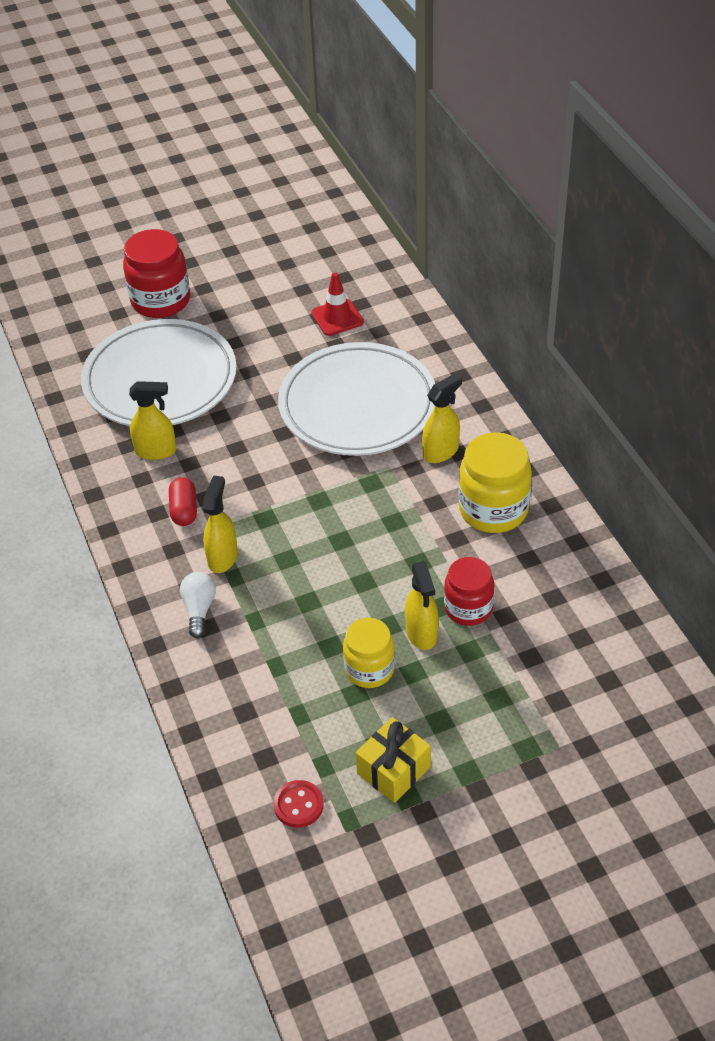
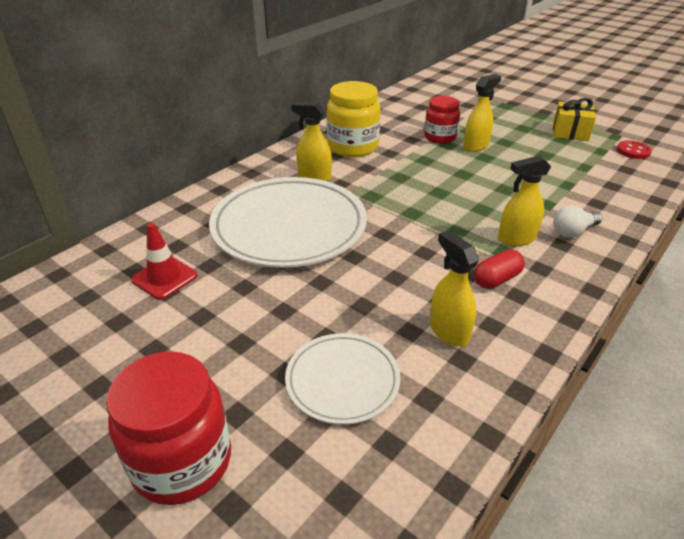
camera: 120 degrees left, 10 degrees down
(160, 380) = (342, 381): white plate -> white plate, size x0.54
(369, 669) = (522, 155): yellow jar -> none

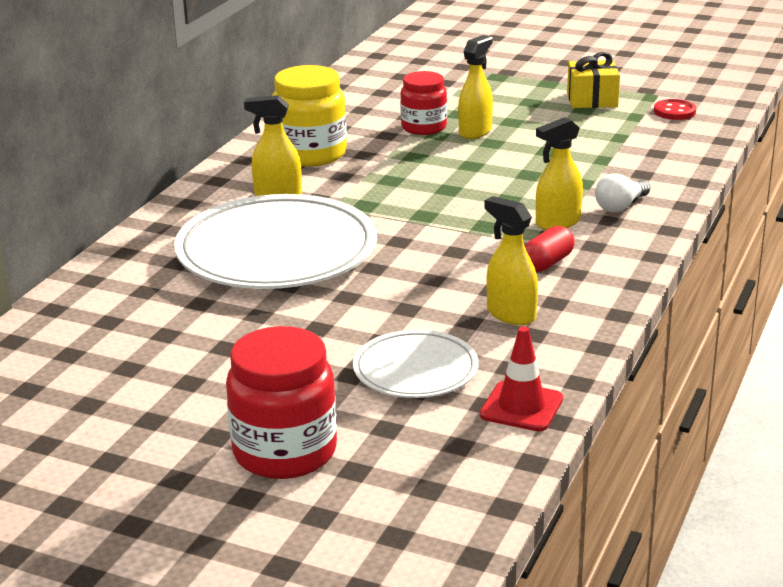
camera: 15 degrees left, 10 degrees down
(164, 278) = (153, 322): red traffic cone -> red traffic cone (521, 407)

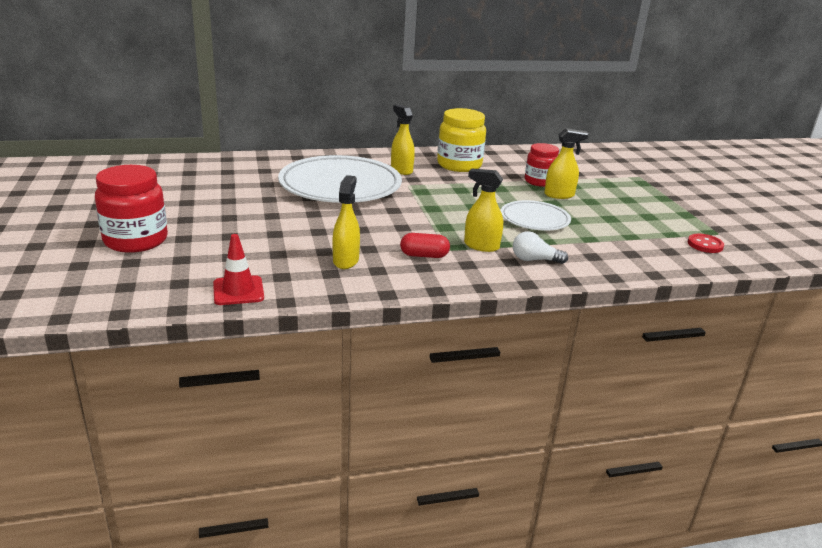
camera: 50 degrees right, 0 degrees up
(415, 370) = (251, 251): white plate -> white plate (534, 219)
(592, 100) = (668, 215): yellow gift -> none

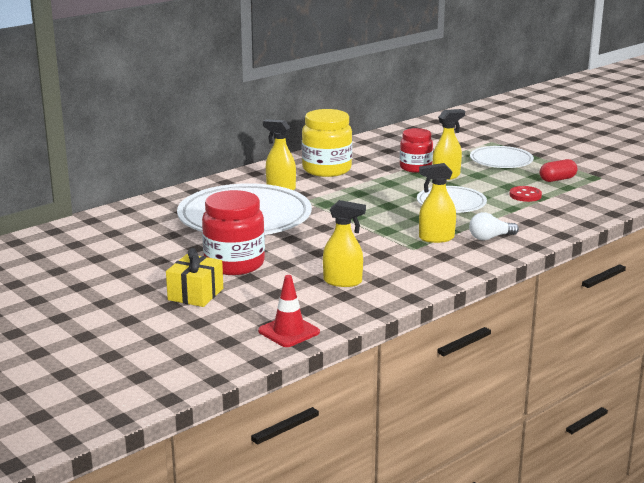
camera: 25 degrees left, 5 degrees down
(136, 240) = (129, 319): red jar -> red jar (234, 264)
(214, 235) = (195, 294): none -> yellow gift
(346, 260) = (343, 282): yellow spray bottle -> yellow spray bottle turned 120 degrees clockwise
(424, 255) = (401, 259): red capsule -> red capsule (557, 179)
(629, 194) = (501, 161): none -> white plate
(705, 245) = (600, 190): red button -> red button (525, 195)

